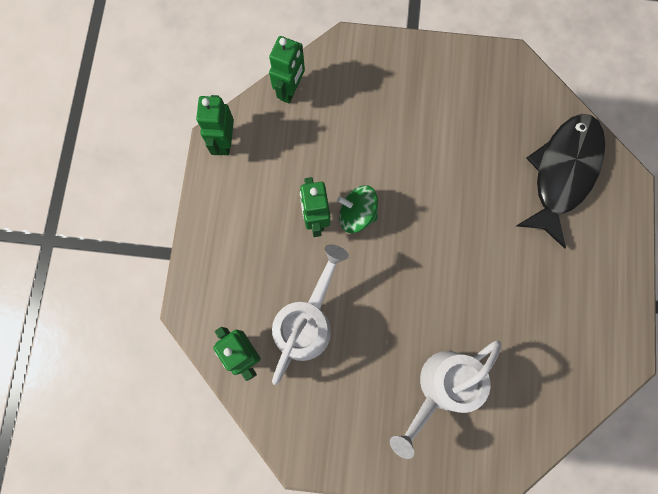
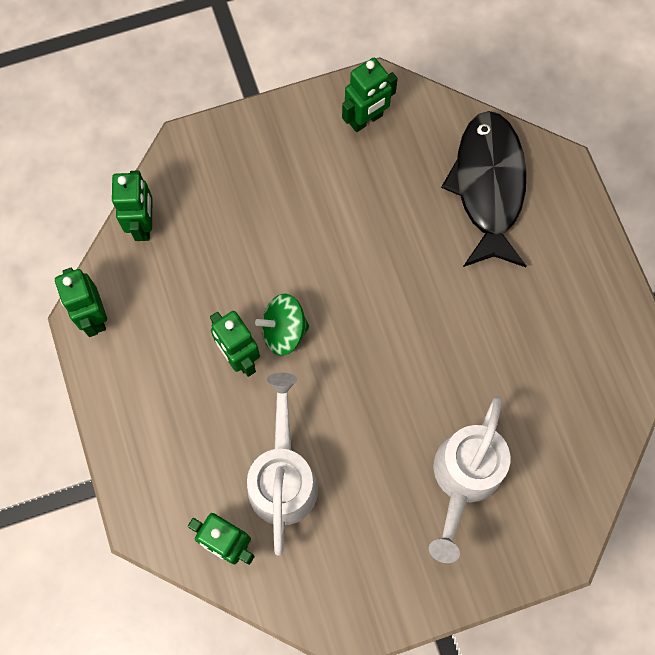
camera: 25 degrees left, 5 degrees down
(491, 82) = (366, 120): none -> green robot

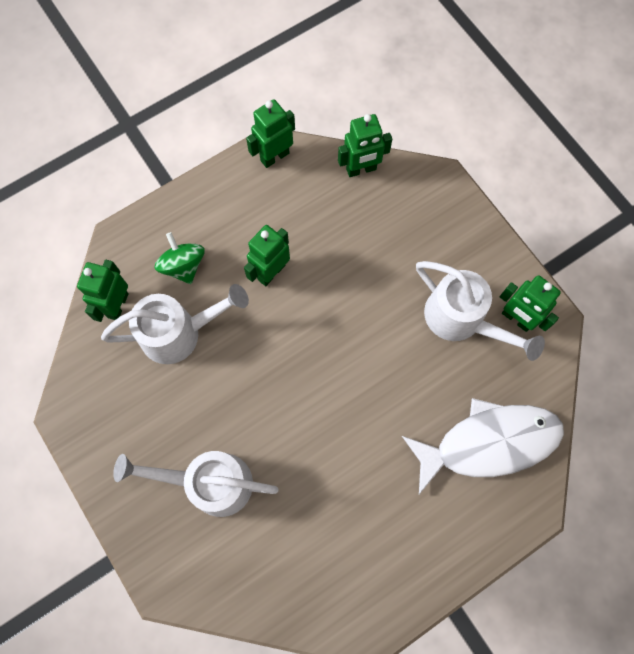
camera: 75 degrees right, 0 degrees up
(284, 331) = (301, 301): green spinning top -> green spinning top (183, 266)
(352, 173) = (461, 319): none -> white watering can
(488, 186) = (489, 443): black fish -> white fish

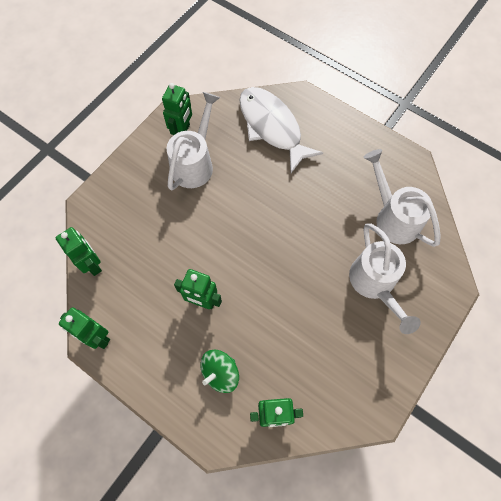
camera: 110 degrees left, 5 degrees down
(179, 333) = (277, 352): white watering can -> white watering can (393, 218)

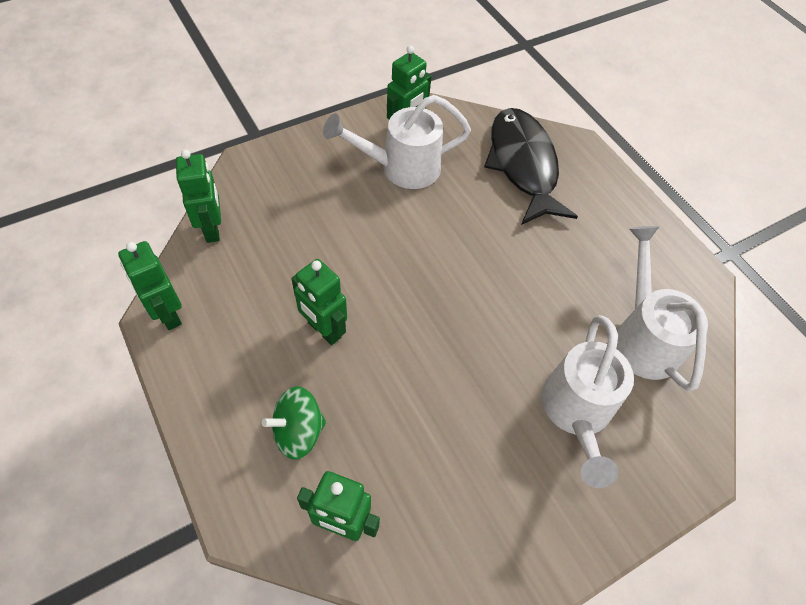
camera: 20 degrees right, 10 degrees down
(194, 163) = (402, 168): white watering can -> white watering can turned 150 degrees counterclockwise
(272, 127) = (523, 165): white fish -> black fish

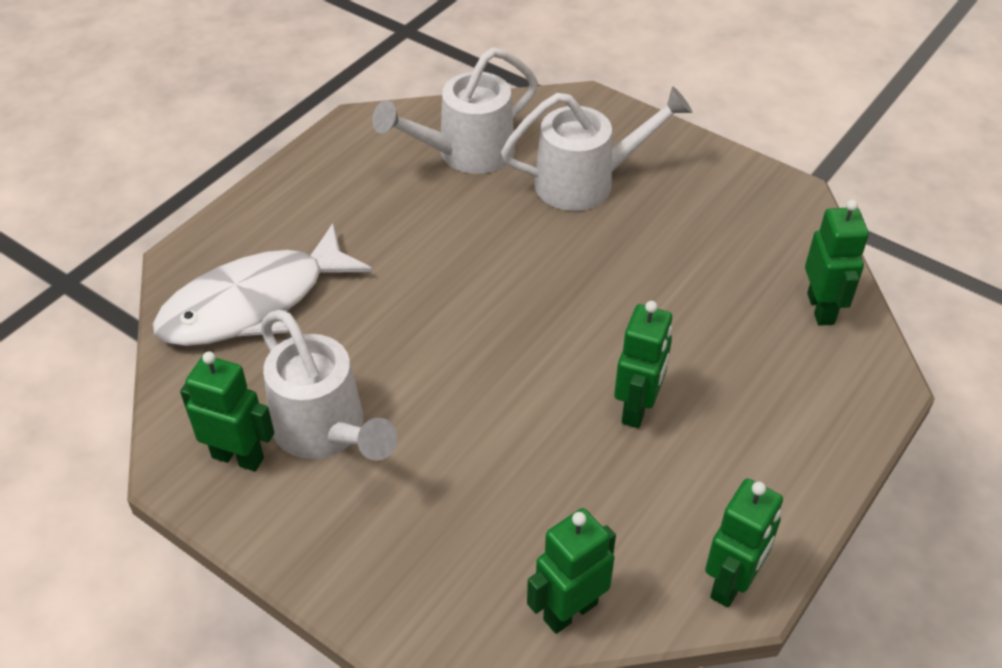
camera: 110 degrees left, 10 degrees down
(298, 432) = (768, 379): green spinning top -> none
(523, 165) = (254, 304): black fish -> white fish

